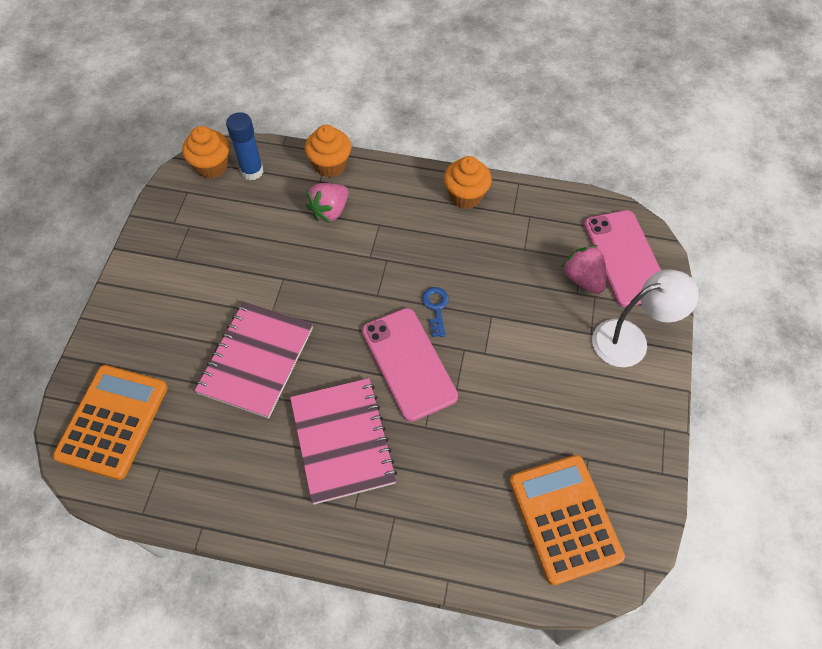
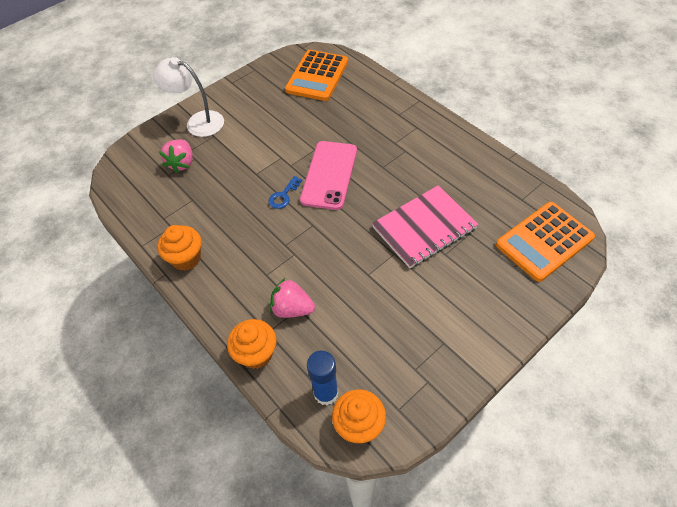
camera: 140 degrees left, 5 degrees down
(329, 211) = (292, 309): pink strawberry -> pink strawberry turned 150 degrees counterclockwise
(342, 441) = (400, 157): pink notebook -> none
(625, 258) = (144, 161): pink phone -> none

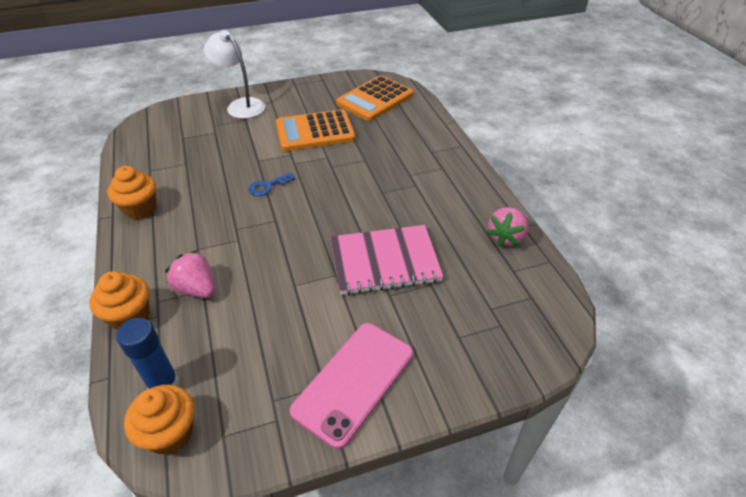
camera: 20 degrees right, 10 degrees down
(182, 163) = (201, 132): pink strawberry -> pink strawberry (506, 237)
(329, 175) = (324, 182): pink phone -> pink phone (354, 381)
(544, 241) = (512, 323): orange calculator -> orange calculator (315, 131)

